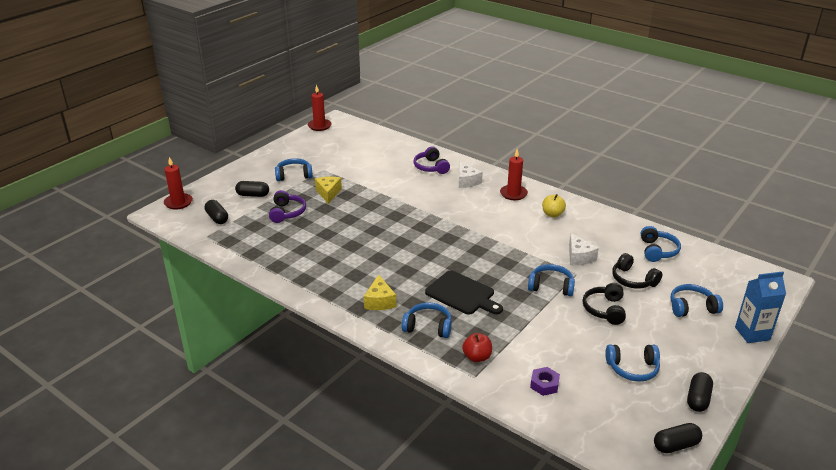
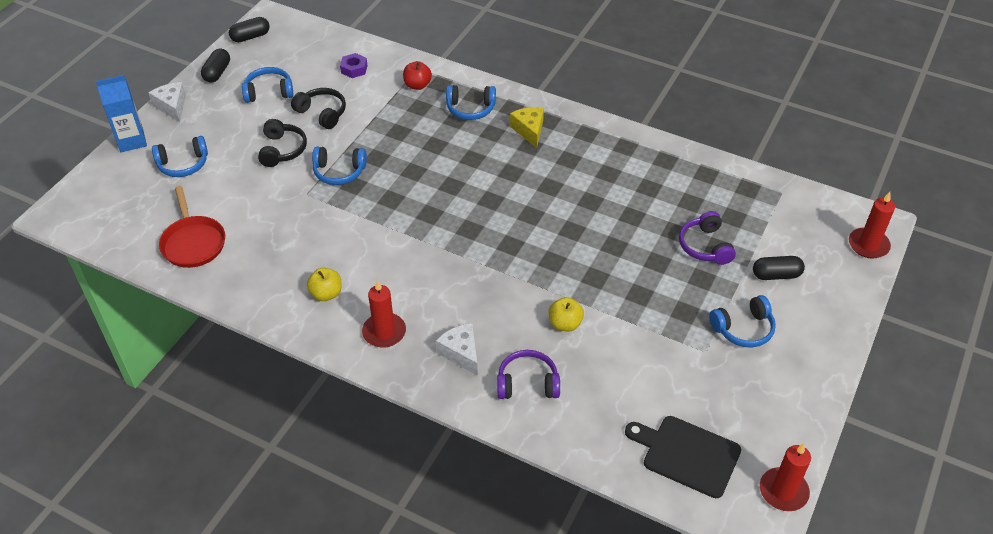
camera: 170 degrees right, 15 degrees up
(217, 218) = (792, 224): black capsule -> none
(328, 193) = (667, 294): yellow cheese -> none
(399, 187) = (565, 324): none -> yellow apple
(431, 167) = (527, 383): purple headphones -> purple headphones turned 60 degrees counterclockwise
(462, 294) = (440, 150): black cutting board -> black cutting board (687, 455)
(579, 257) = (299, 219): white cheese -> white cheese (172, 106)
(633, 280) = (239, 193): black headphones -> black headphones (322, 113)
(657, 251) = (193, 243): blue headphones -> red pan

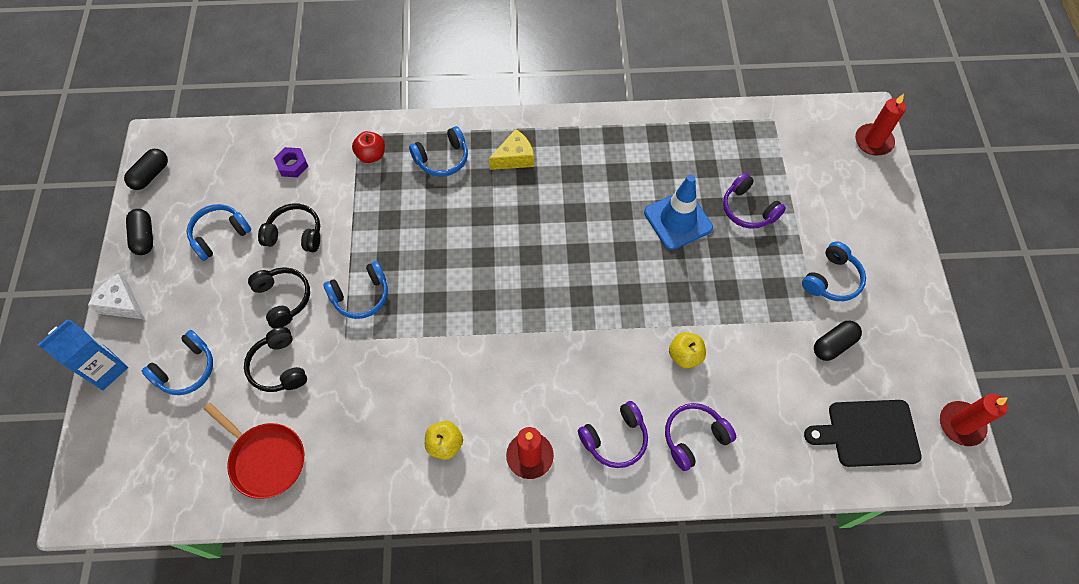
camera: 30 degrees left, 15 degrees up
(246, 190) = (279, 367): none -> black headphones
(461, 353) = (615, 439): white cheese -> purple headphones
(529, 130) = (514, 158): yellow cheese -> yellow cheese turned 105 degrees clockwise
(635, 228) = (678, 220): none -> blue traffic cone
(776, 275) = (822, 209): black capsule -> black capsule (833, 345)

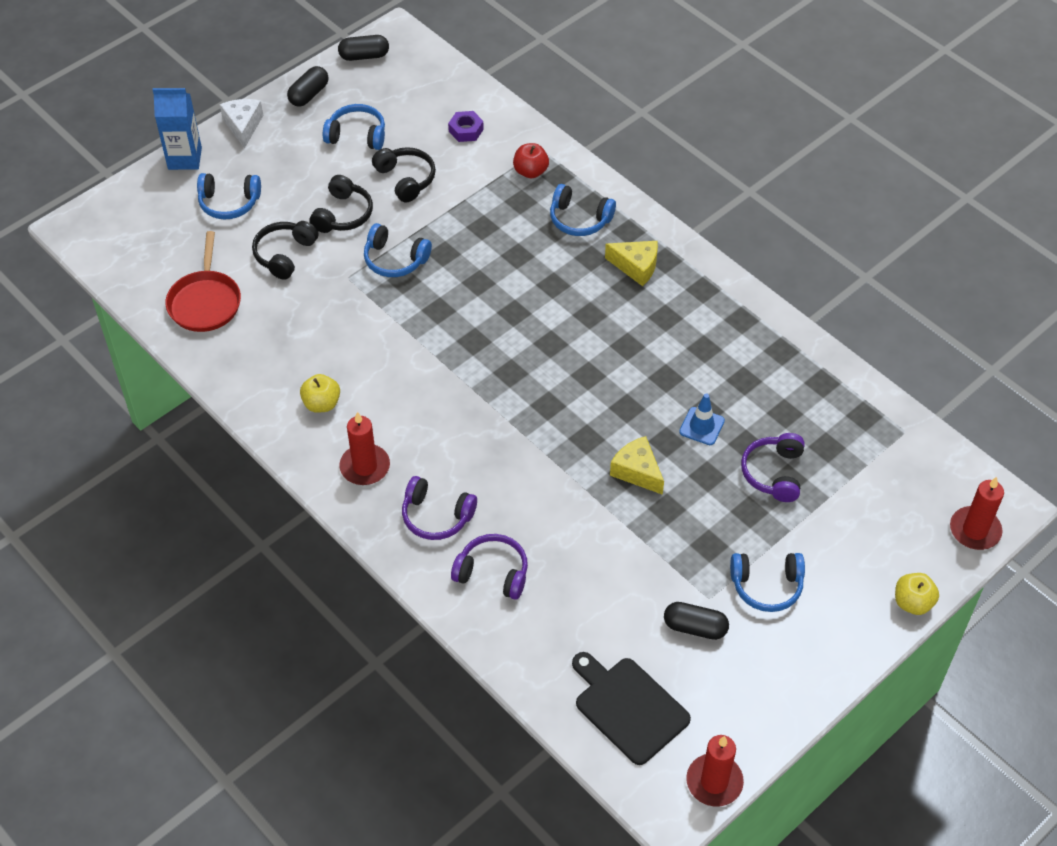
camera: 50 degrees right, 10 degrees down
(678, 220) = (701, 426): blue traffic cone -> blue traffic cone, size x0.57
(682, 284) = (637, 471): none -> yellow cheese
(684, 355) = (565, 517): yellow apple -> yellow apple (912, 603)

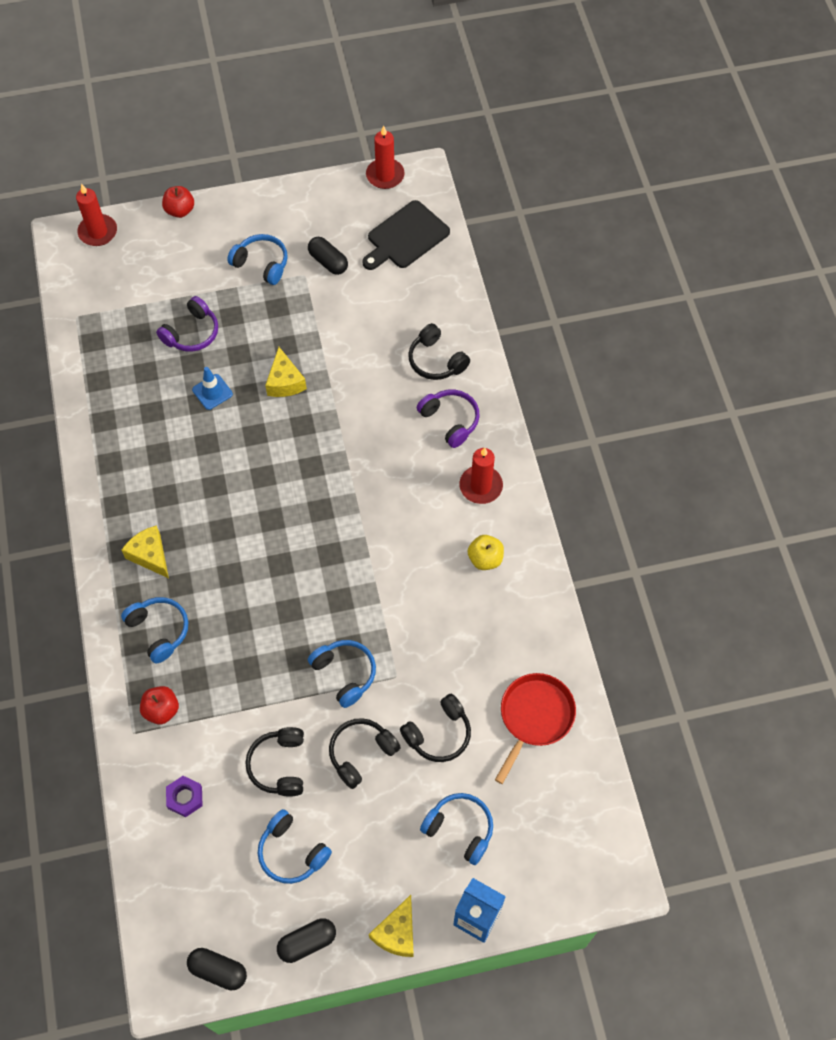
camera: 150 degrees left, 10 degrees up
(243, 126) = (397, 933): white cheese -> yellow cheese
(493, 573) = (436, 360): purple headphones -> black headphones
(628, 707) = (406, 237): black cutting board -> black cutting board turned 60 degrees clockwise
(912, 603) = (180, 210): yellow apple -> red apple

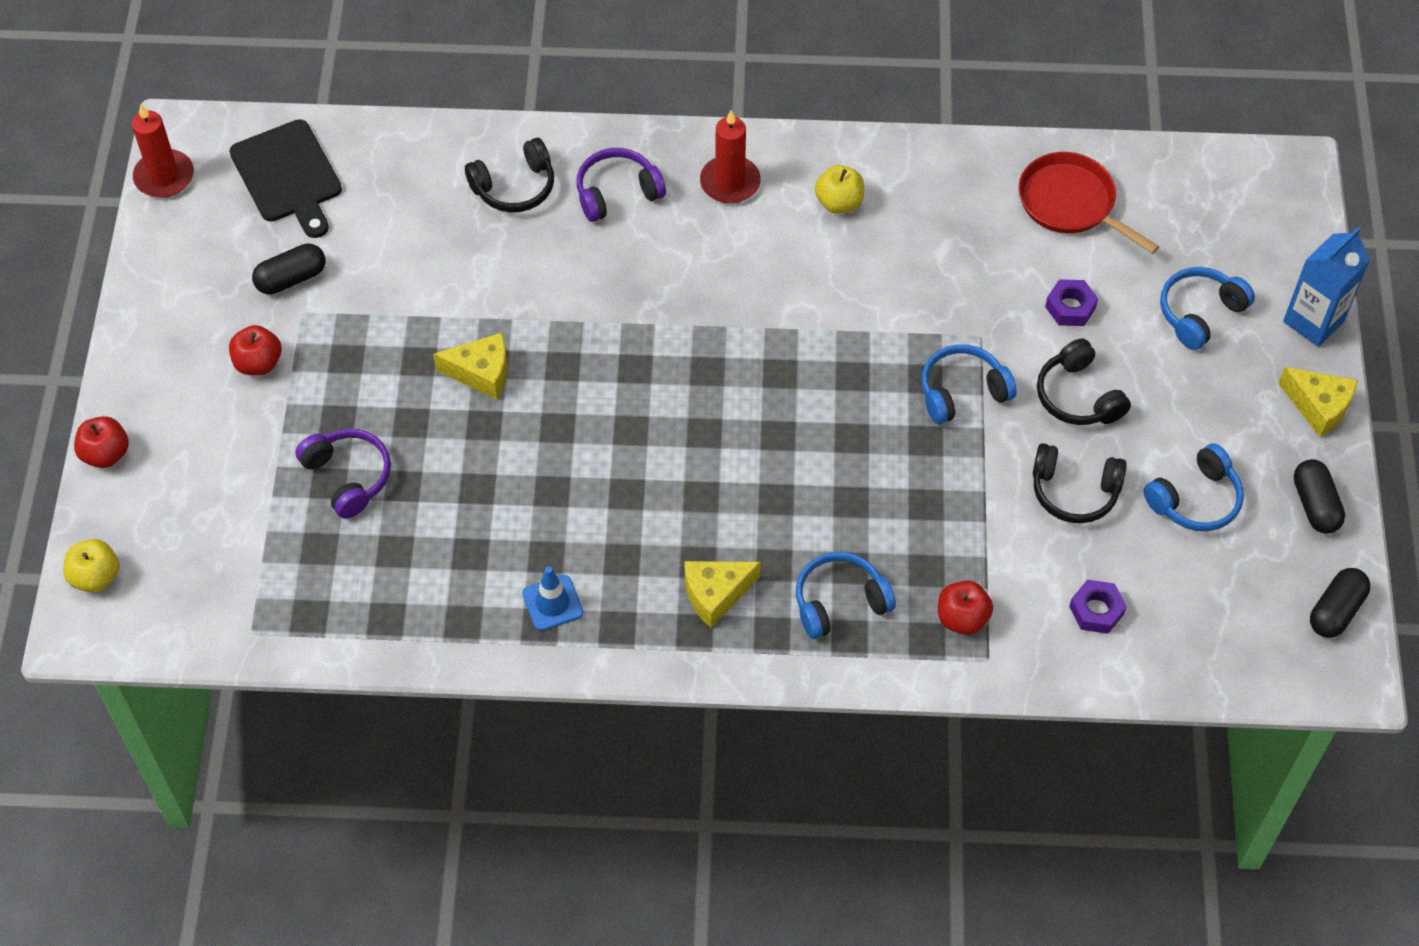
camera: 75 degrees left, 5 degrees down
(98, 232) = (96, 577): red candle -> yellow apple
(212, 392) = (465, 468): blue traffic cone -> blue traffic cone (552, 603)
(261, 264) = (258, 363): blue headphones -> red apple
(438, 734) = (1070, 307): black headphones -> purple nut

